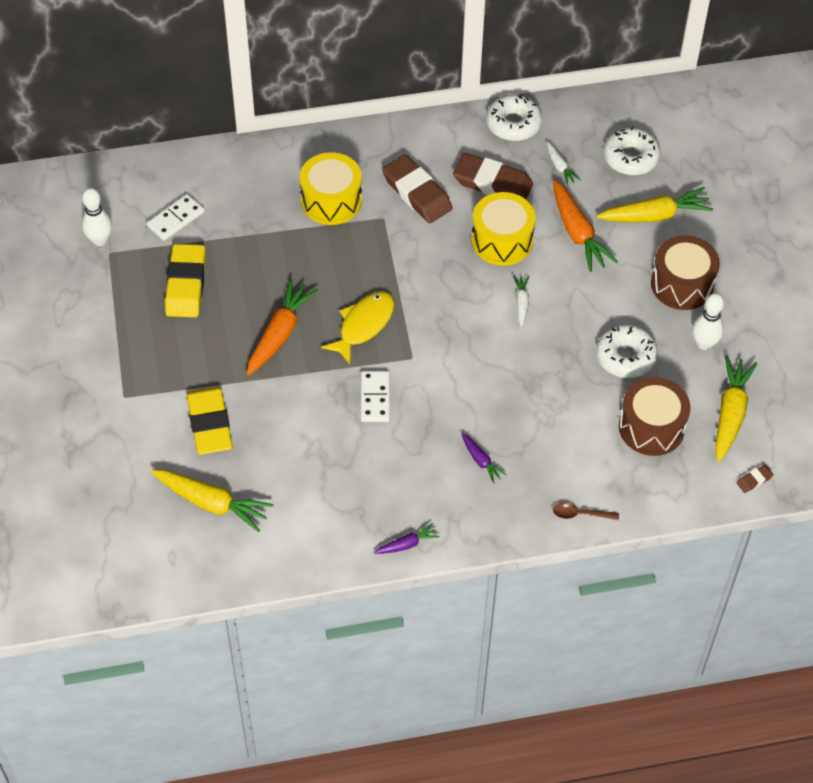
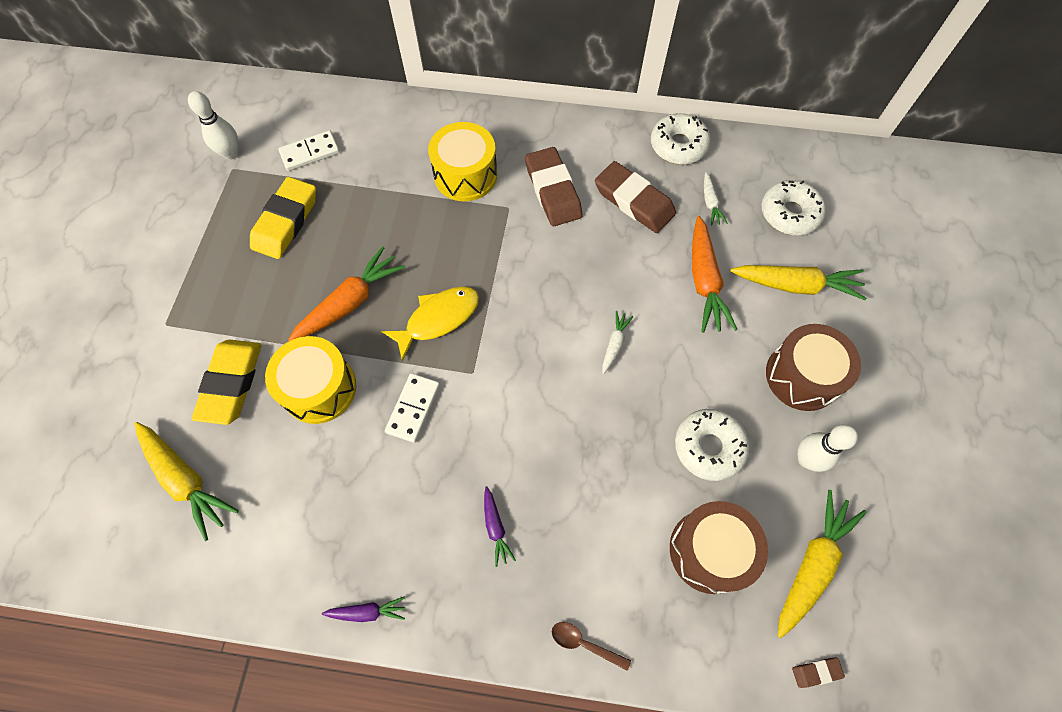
camera: 20 degrees right, 10 degrees up
(502, 240) = (620, 266): yellow drum -> yellow drum (319, 388)

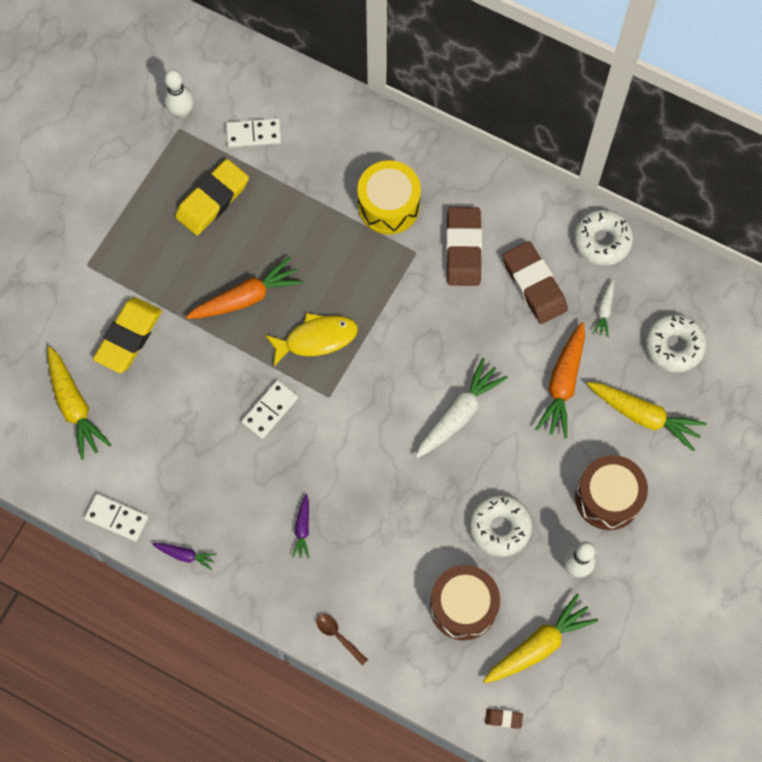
camera: 20 degrees right, 5 degrees up
(270, 596) = (116, 518): none -> white domino
(319, 388) = (198, 366): yellow drum -> none
(614, 344) = (459, 413): white carrot -> white carrot, size x1.95

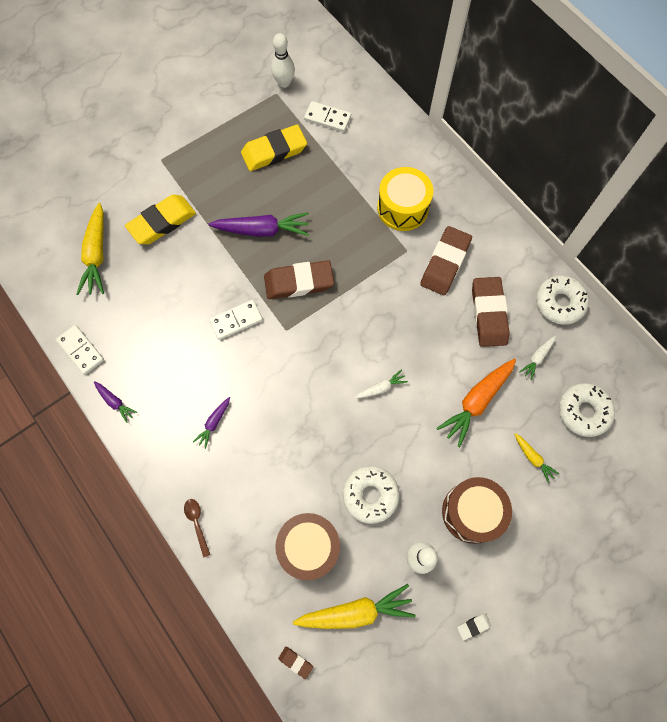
camera: 25 degrees right, 0 degrees up
(247, 297) = (263, 230): orange carrot -> purple carrot
(316, 339) = (299, 282): yellow fish -> brown eraser
(459, 413) = (381, 388): white carrot -> white carrot, size x0.51
(644, 416) = (533, 458): yellow carrot -> yellow carrot, size x0.51
(657, 605) = (473, 626): none -> white eraser

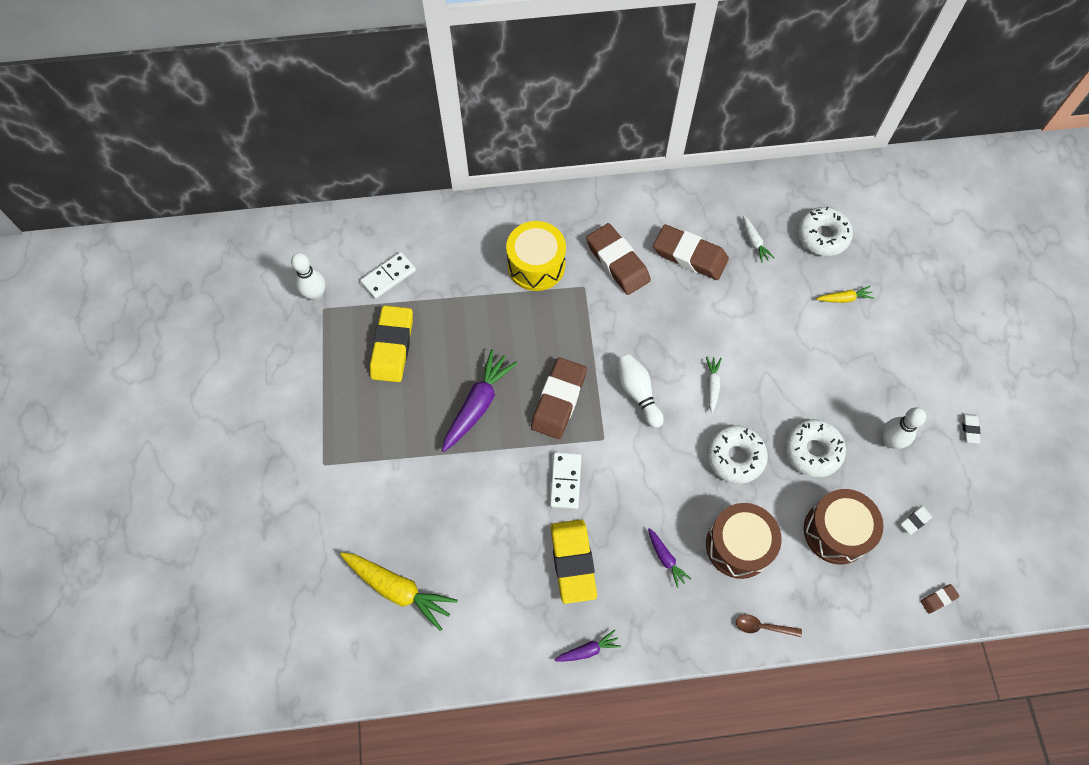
camera: 60 degrees left, 5 degrees down
(81, 350) = (506, 660): white domino -> none
(162, 222) = (403, 500): yellow eraser -> yellow eraser (573, 562)
(339, 335) = (638, 393): none -> white bowling pin
(356, 611) = (915, 521): yellow carrot -> white eraser
(472, 512) = (869, 374): brown drum -> brown drum (738, 545)
(476, 402) = (769, 313): orange carrot -> none
(559, 303) = (712, 195): white donut -> white donut (735, 457)

